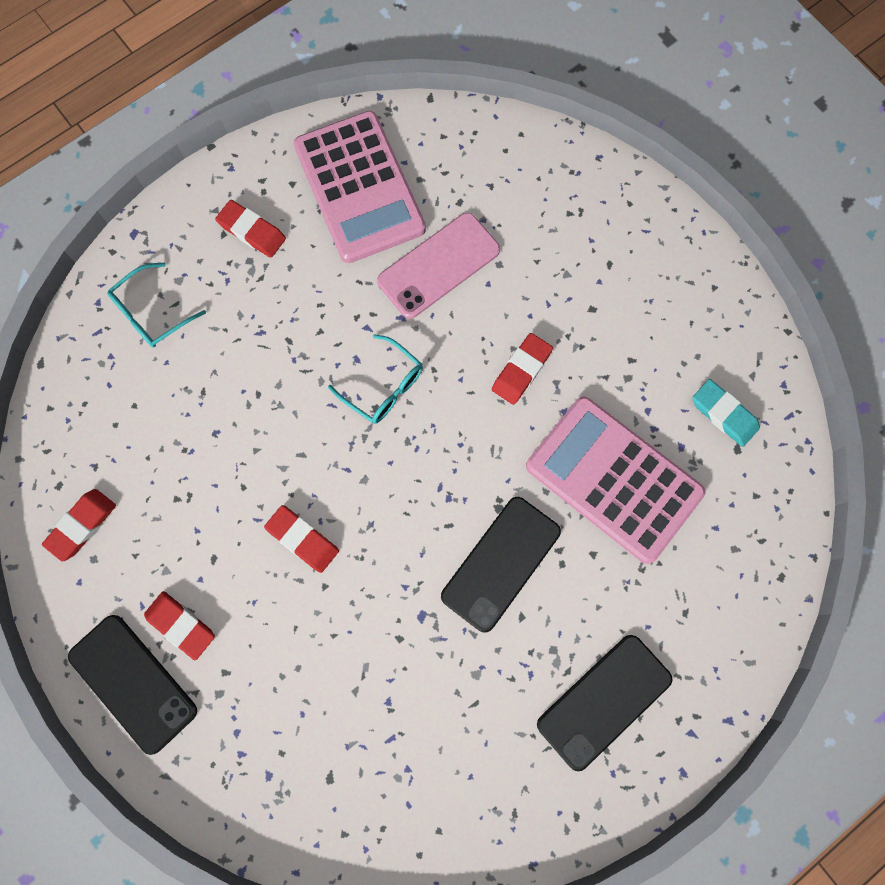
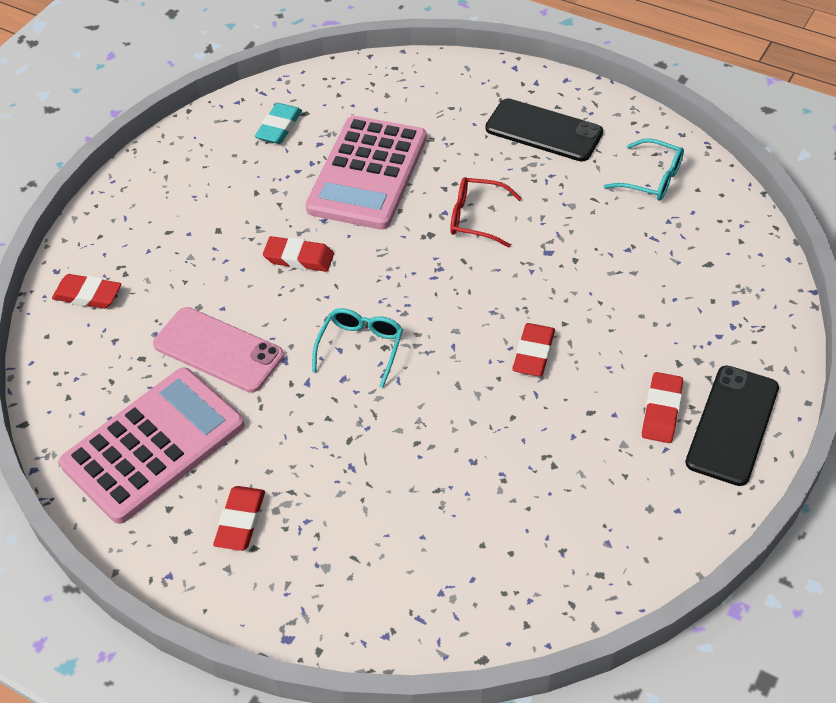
camera: 110 degrees left, 25 degrees down
(82, 525) = (624, 533): red eraser -> red eraser (88, 295)
(152, 313) = (375, 574): turquoise glasses -> turquoise glasses (652, 179)
(501, 563) = (476, 218): black phone -> red glasses

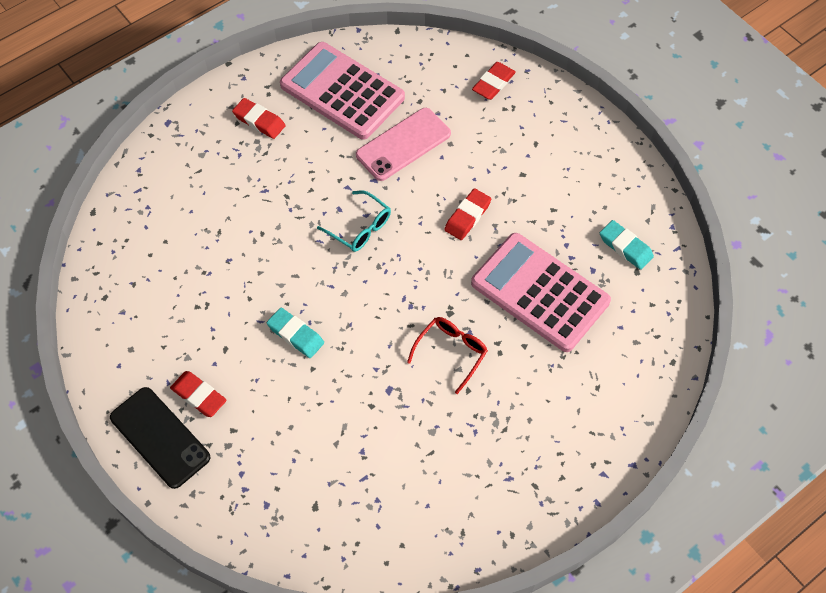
camera: 110 degrees right, 10 degrees up
(154, 445) = (342, 91): pink calculator -> pink calculator turned 150 degrees clockwise
(533, 353) = (295, 335): red eraser -> turquoise eraser
(544, 130) = (533, 450): black phone -> none
(652, 179) = (432, 512): turquoise glasses -> none

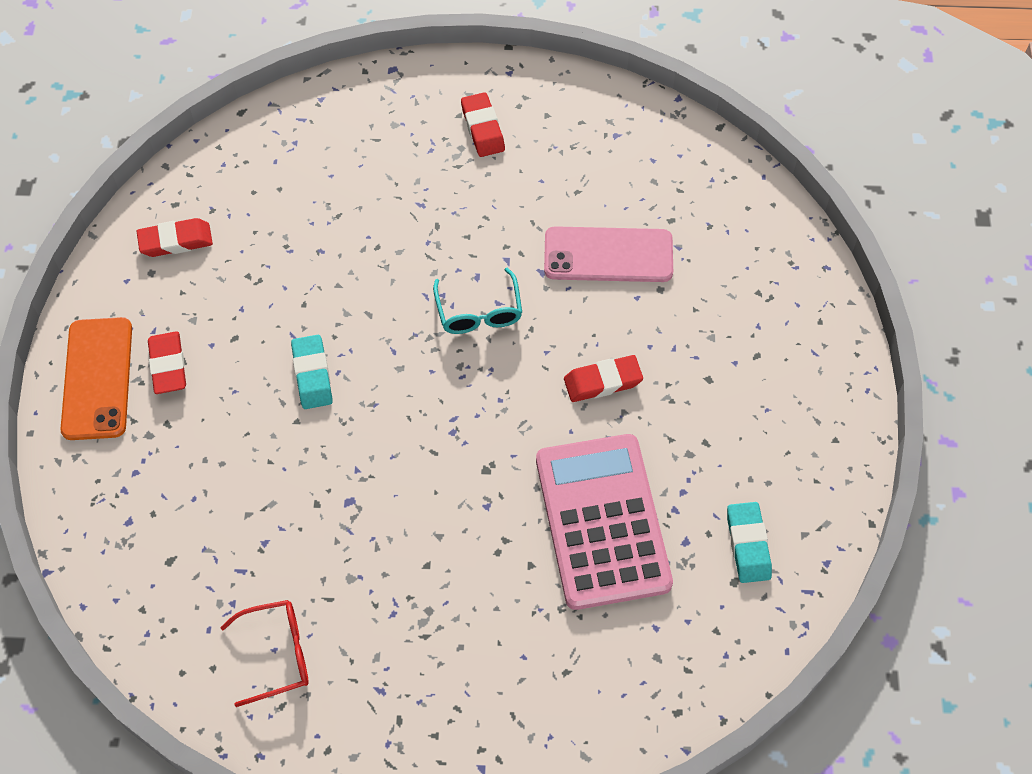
camera: 40 degrees right, 0 degrees up
(160, 437) = (98, 378): black phone -> orange phone
(342, 91) = (597, 154): pink calculator -> none
(451, 352) = (448, 512): red glasses -> red glasses (278, 654)
(493, 83) = (772, 256): red eraser -> red eraser (176, 241)

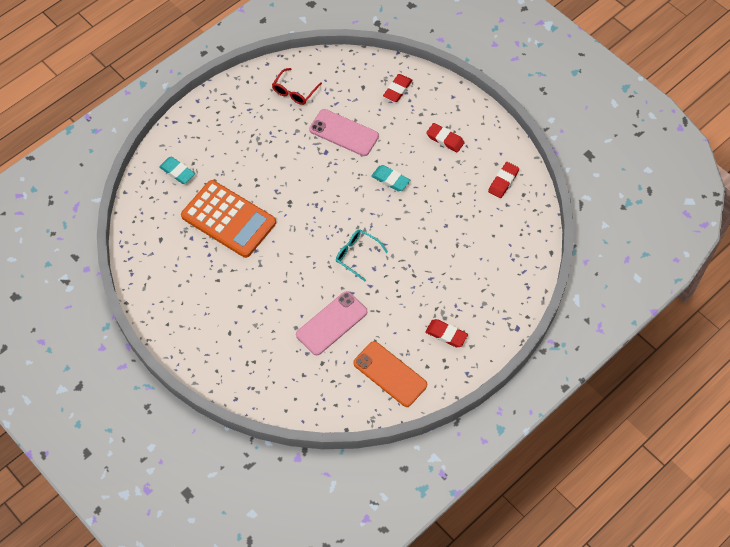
camera: 135 degrees right, 0 degrees up
(98, 378) = (463, 115): orange phone -> orange phone (390, 374)
(289, 508) = (344, 133): none -> pink phone
(602, 521) = (228, 219): pink calculator -> orange calculator
(603, 381) = (280, 269): red eraser -> red eraser (397, 90)
(748, 544) = (167, 255): turquoise eraser -> turquoise eraser (177, 172)

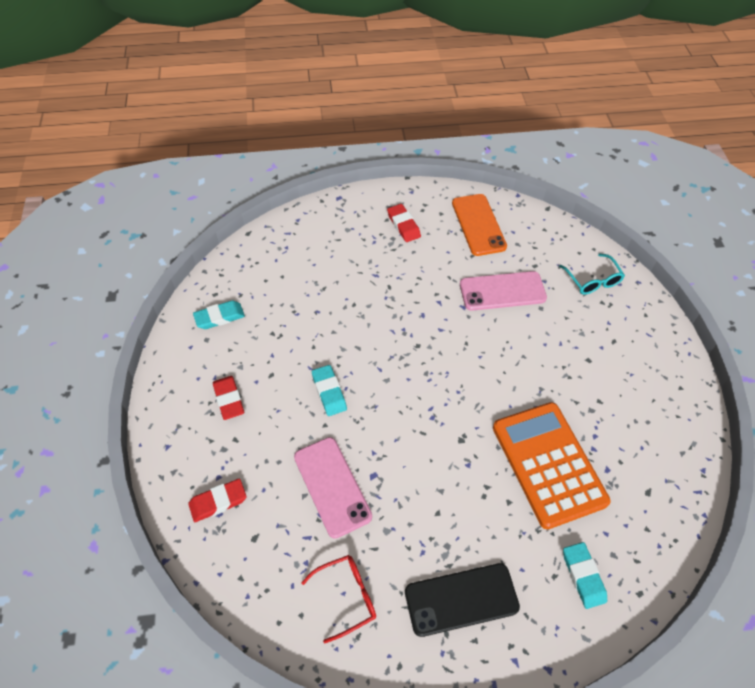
camera: 145 degrees left, 5 degrees down
(235, 124) = (461, 599): none -> black phone
(356, 255) = (430, 337): turquoise glasses -> turquoise glasses (593, 280)
(503, 181) = (219, 317): red eraser -> turquoise eraser

